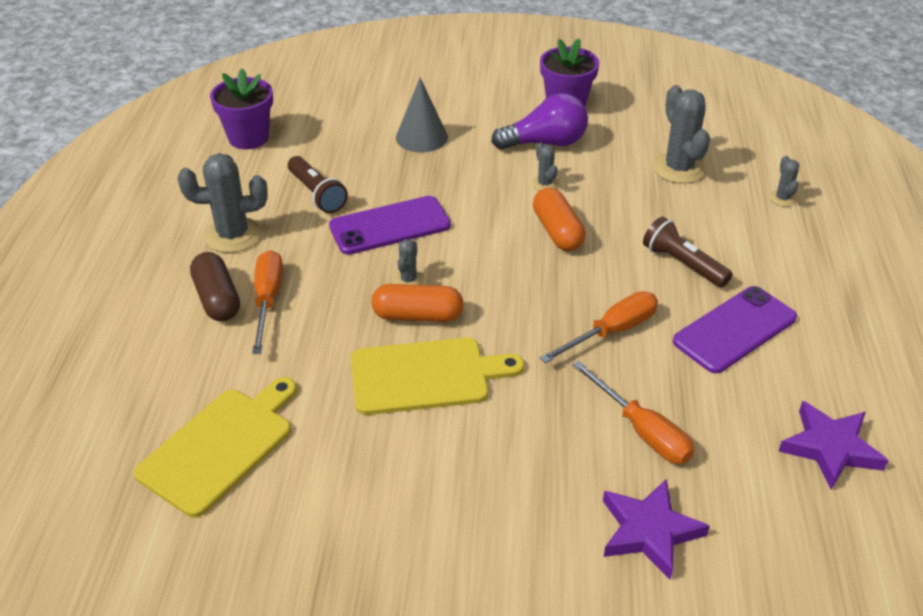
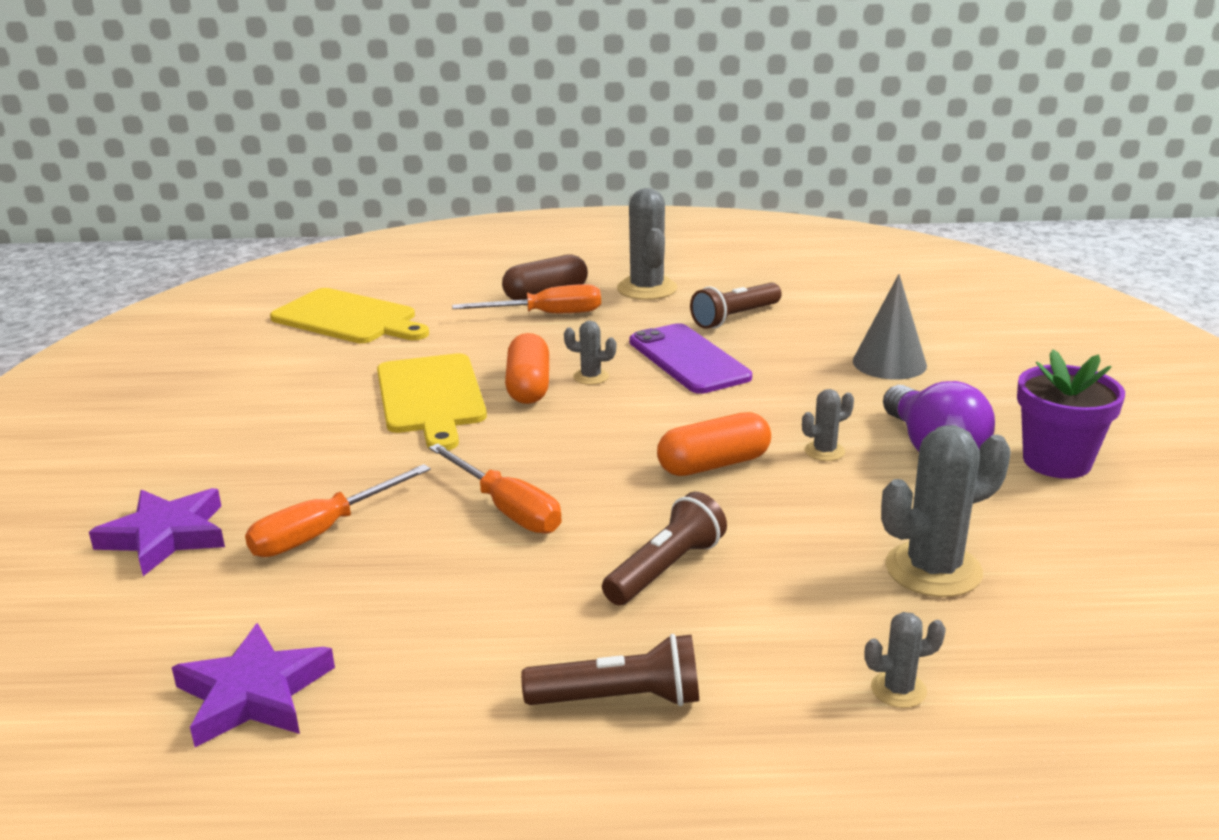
camera: 85 degrees right, 15 degrees down
(248, 138) = (826, 276): purple flower pot -> none
(734, 329) = (515, 614): purple phone -> none
(806, 291) = (620, 699): none -> brown flashlight

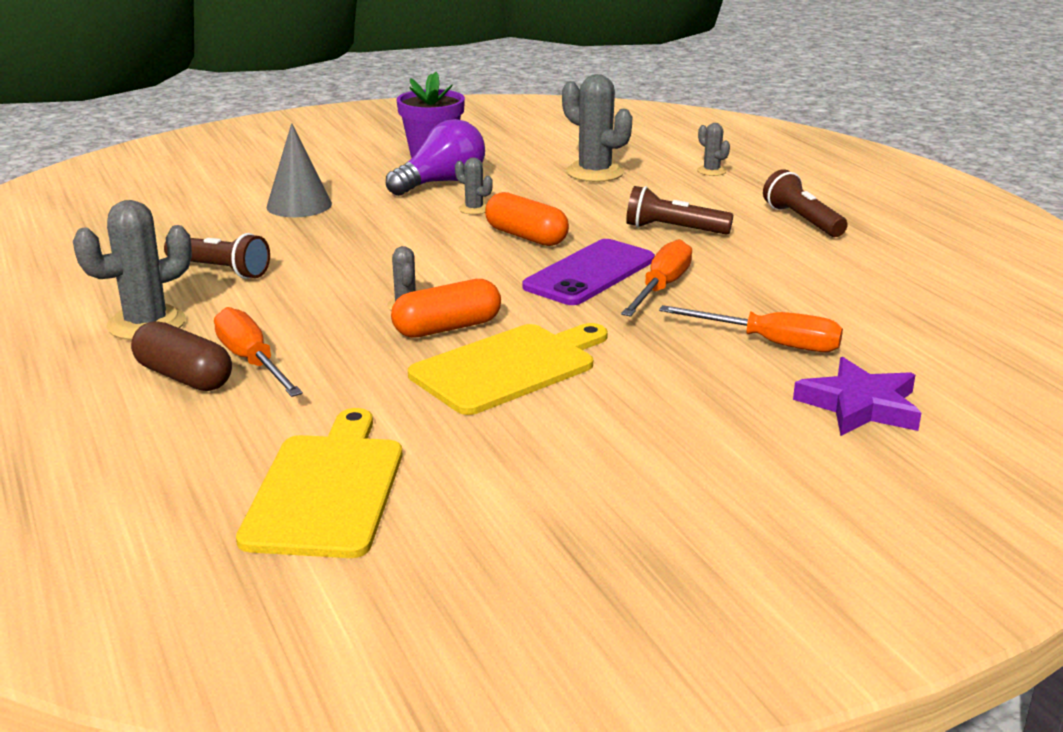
camera: 115 degrees left, 0 degrees up
(254, 693) = (942, 307): purple star -> none
(688, 359) = (337, 273): purple phone -> purple phone (590, 273)

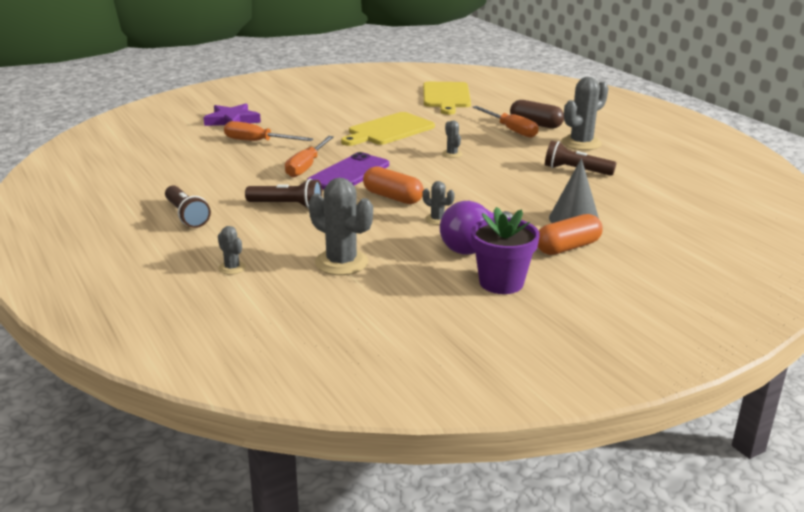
camera: 175 degrees right, 0 degrees up
(447, 328) = (424, 145): orange capsule -> orange capsule (568, 247)

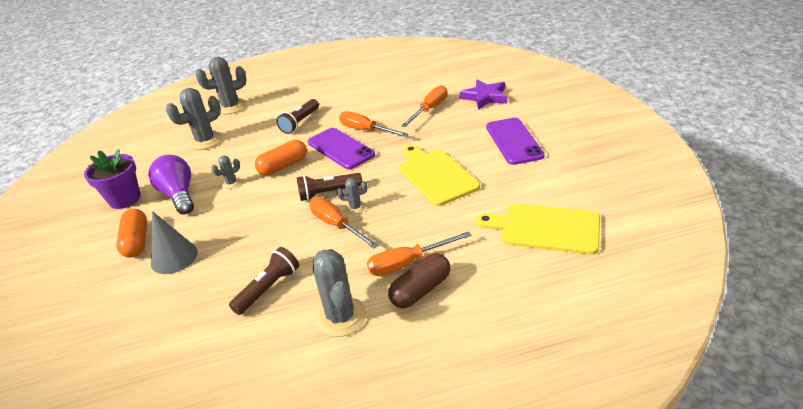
camera: 110 degrees right, 10 degrees up
(186, 216) = (309, 90): brown flashlight -> brown flashlight (328, 193)
(232, 268) = (231, 107): grey cactus -> grey cactus, size x1.99
(324, 108) = (514, 141): none -> purple phone
(481, 158) = (337, 225): none -> orange screwdriver

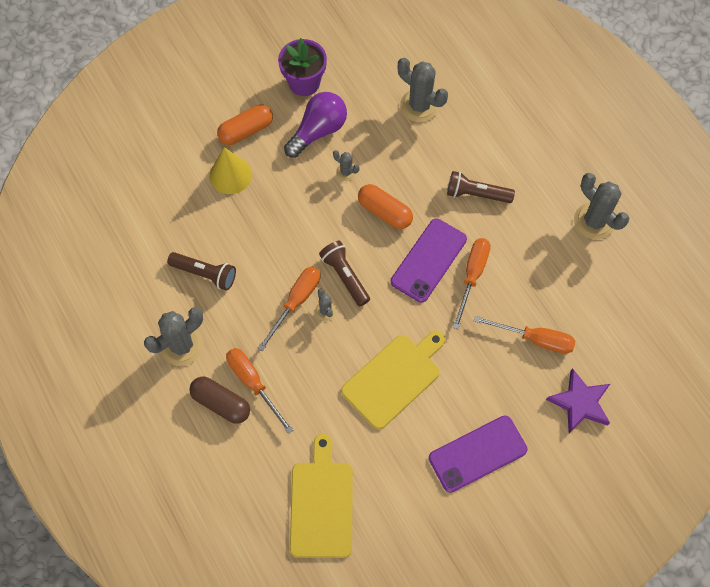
camera: 70 degrees right, 30 degrees up
(174, 257) = (230, 175): grey cone -> yellow cone
(231, 107) = (498, 97): grey cactus -> grey cactus (594, 221)

